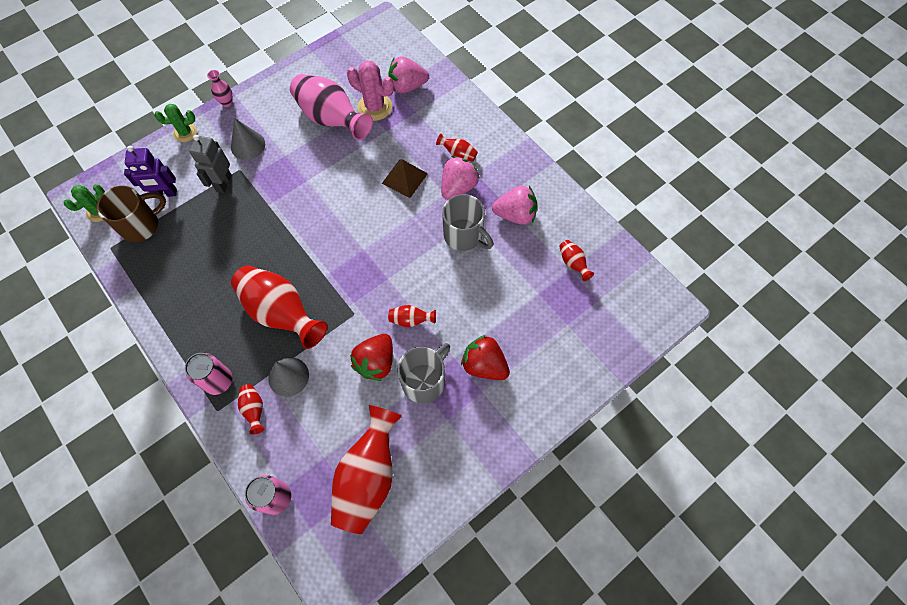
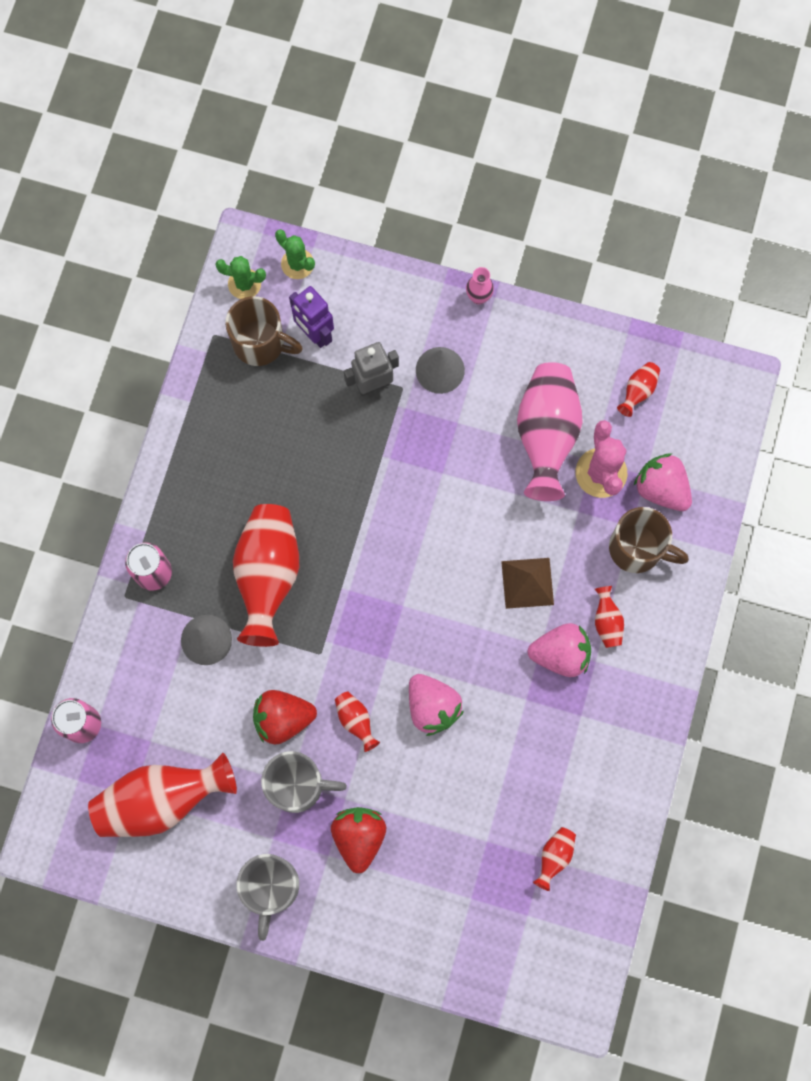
camera: 55 degrees right, 10 degrees up
(185, 132) = (404, 286): green cactus -> green cactus (297, 264)
(254, 409) = (150, 633): red vase -> red vase (638, 391)
(430, 116) = (637, 548): none -> brown mug
(464, 236) = (500, 706): grey mug -> grey mug (271, 887)
(515, 215) = (571, 747): pink strawberry -> pink strawberry (432, 707)

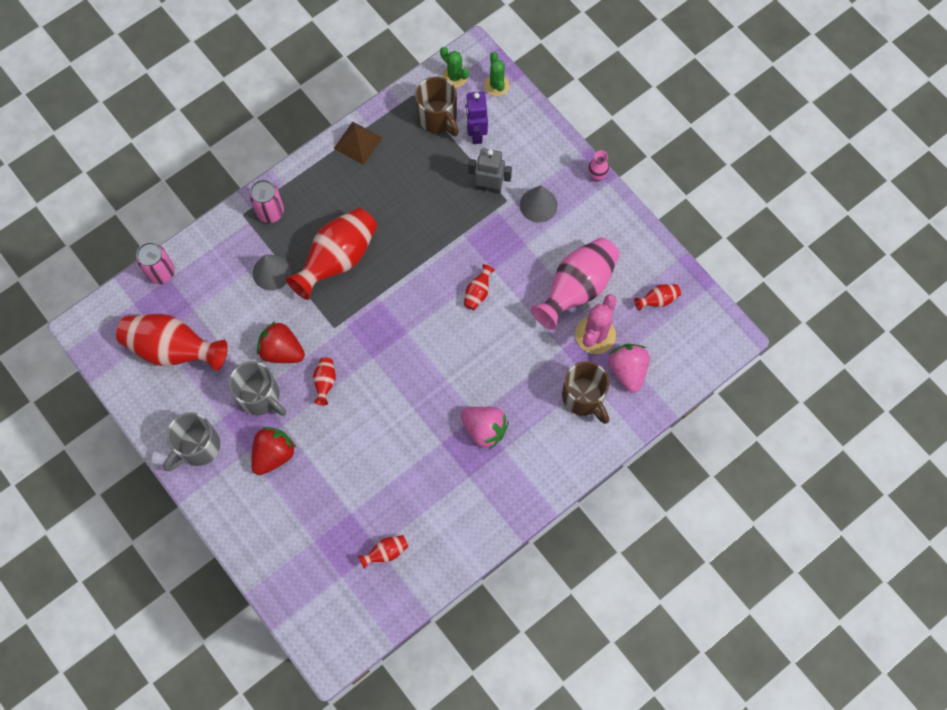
camera: 35 degrees right, 5 degrees down
(432, 707) = (379, 406): pink strawberry -> none
(527, 583) = (496, 371): brown pyramid -> brown pyramid (358, 143)
(607, 621) = (529, 429): red vase -> red vase (478, 292)

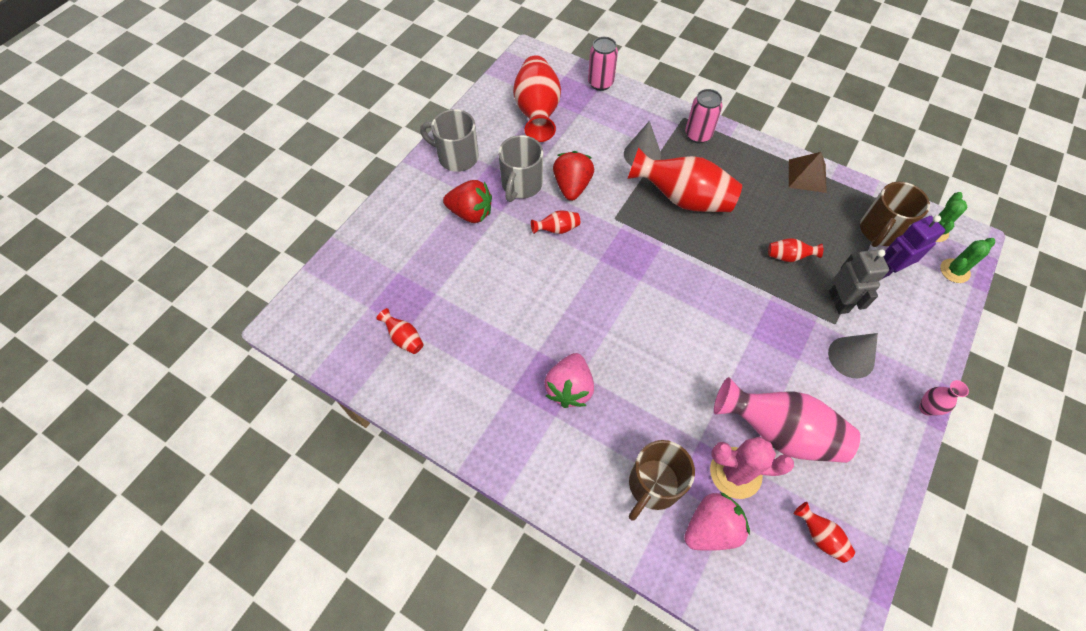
camera: 70 degrees right, 10 degrees down
(478, 292) = (717, 330): red vase -> red vase (788, 256)

